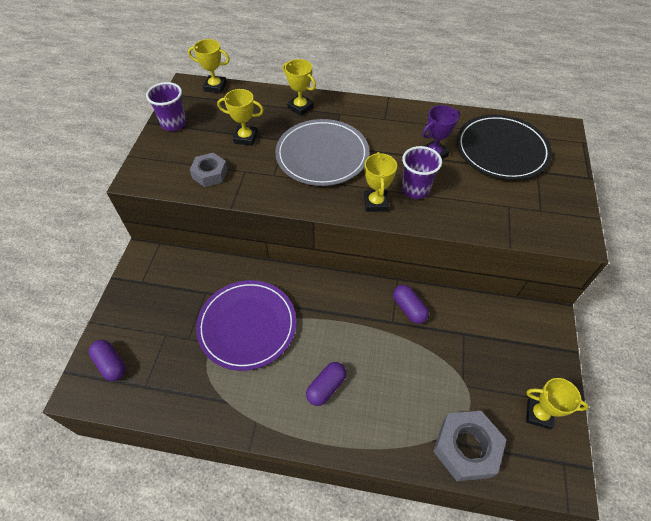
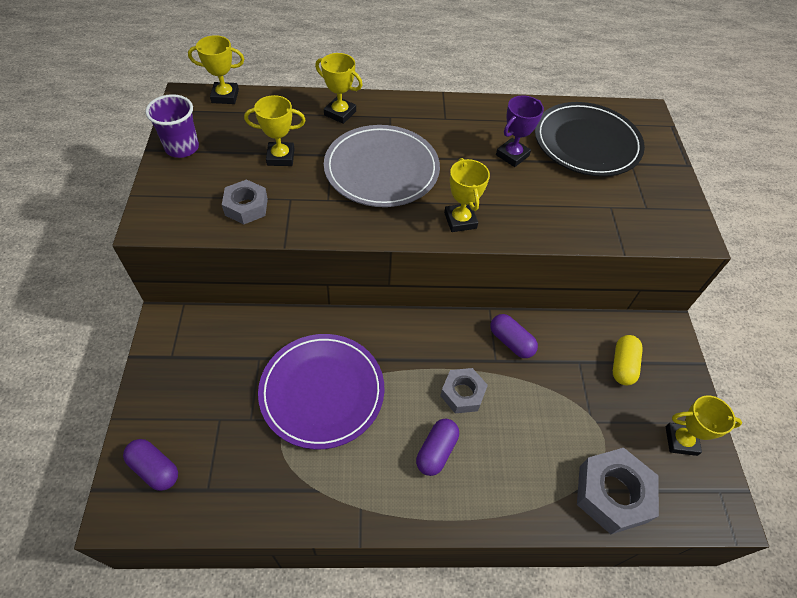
camera: 15 degrees left, 0 degrees up
(358, 345) = (462, 394): none -> grey nut
(415, 189) = (502, 199): purple cup -> none
(501, 342) = (622, 365): none -> yellow capsule

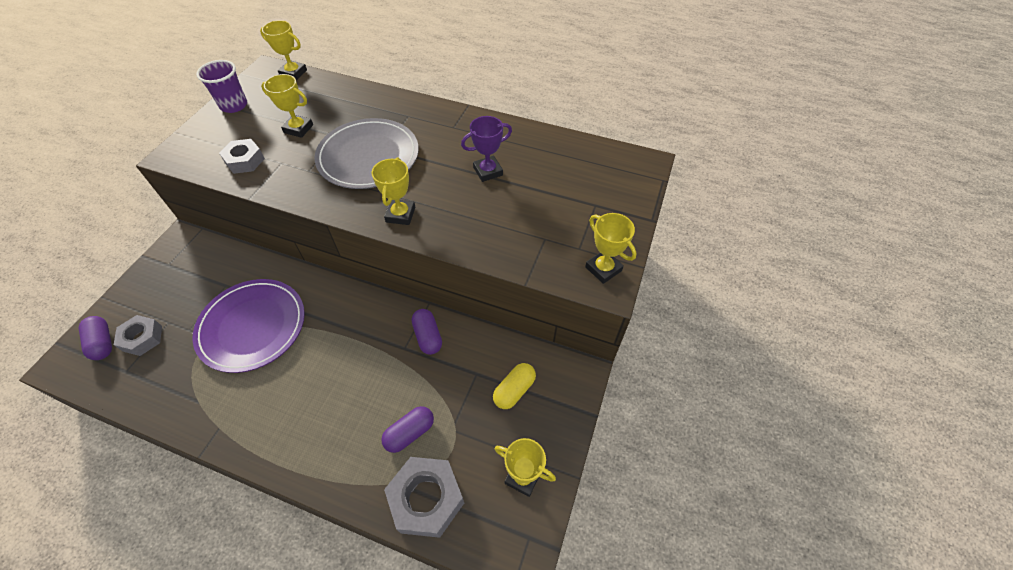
camera: 25 degrees right, 0 degrees up
(340, 113) = (370, 104): yellow trophy -> yellow trophy (603, 269)
(436, 451) = (305, 405): purple capsule -> purple capsule (410, 433)
(462, 394) = (358, 366): grey nut -> grey nut (142, 338)
(586, 143) = (565, 176): black plate -> none

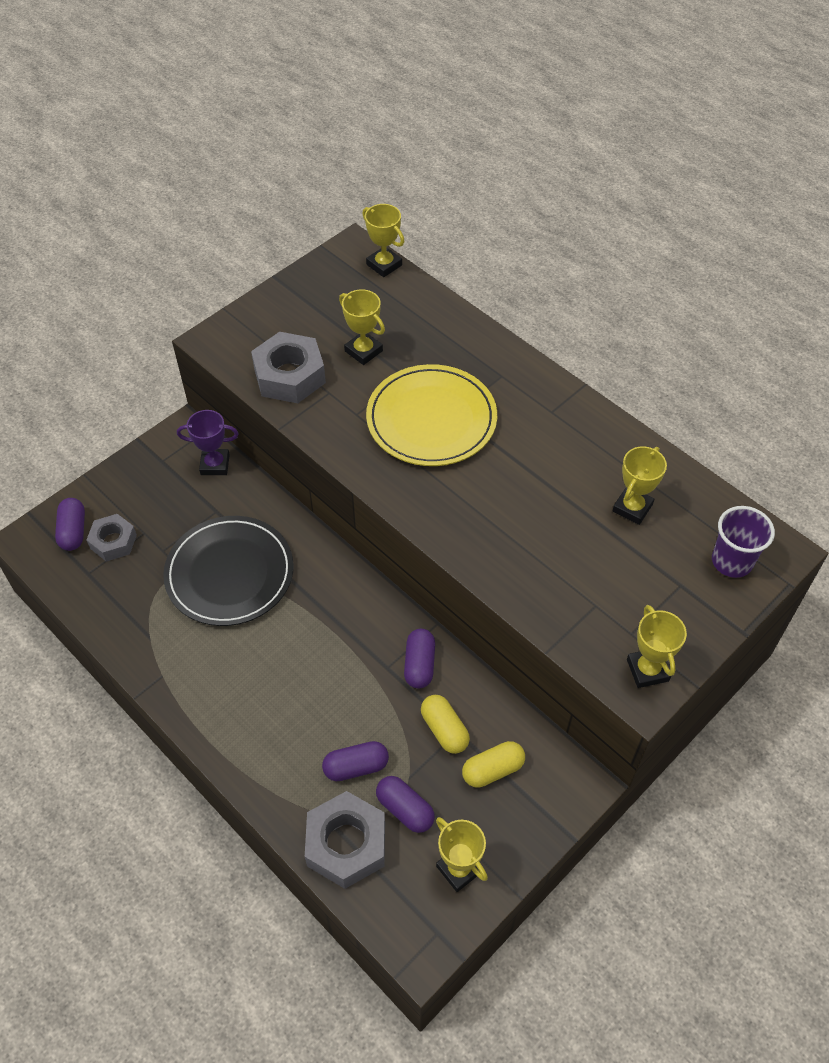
camera: 25 degrees right, 0 degrees up
(234, 105) = (300, 292): purple cup -> purple cup (731, 561)
(245, 161) = (289, 376): grey nut -> grey nut, size x1.58
(252, 326) = (229, 573): purple plate -> black plate
(368, 157) = (431, 419): grey plate -> yellow plate
(400, 214) = (439, 511): yellow trophy -> yellow trophy (632, 508)
(462, 449) = (405, 809): none -> purple capsule
(466, 376) = (444, 729): none -> yellow capsule
(488, 171) = (567, 490): purple trophy -> purple trophy (215, 464)

